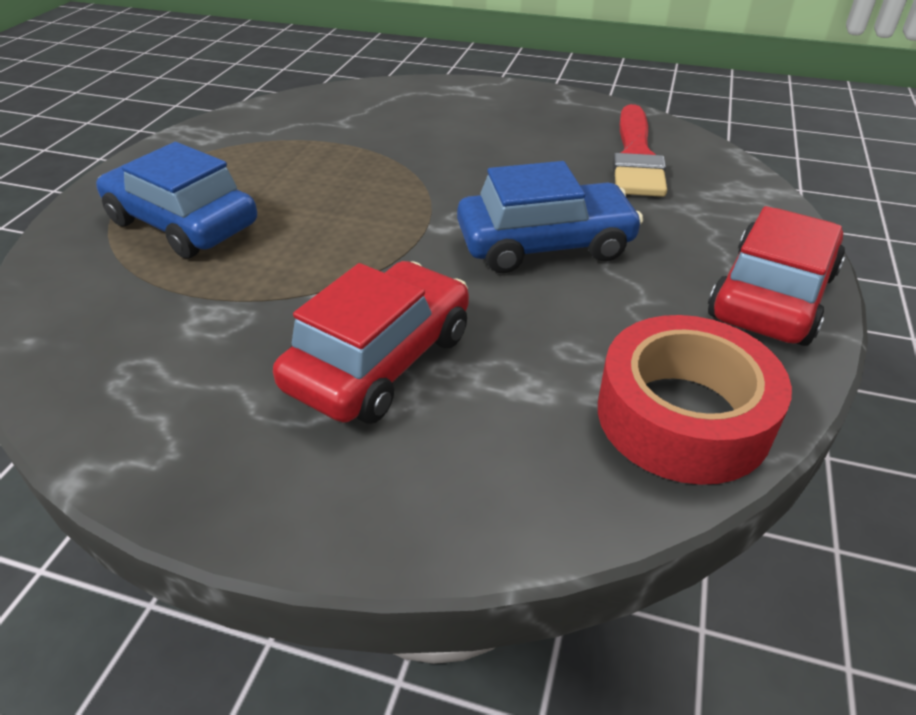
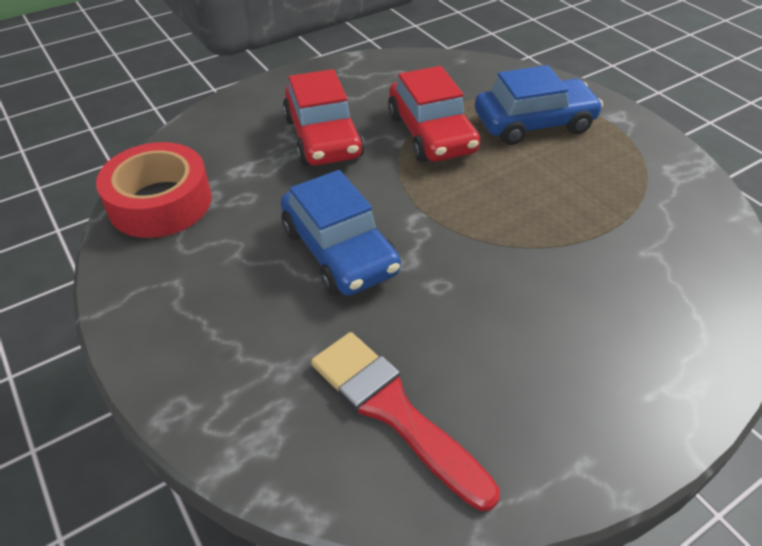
camera: 130 degrees right, 5 degrees up
(545, 244) = (339, 251): blue car -> blue car turned 60 degrees counterclockwise
(771, 295) = (157, 315): red car -> red car (431, 134)

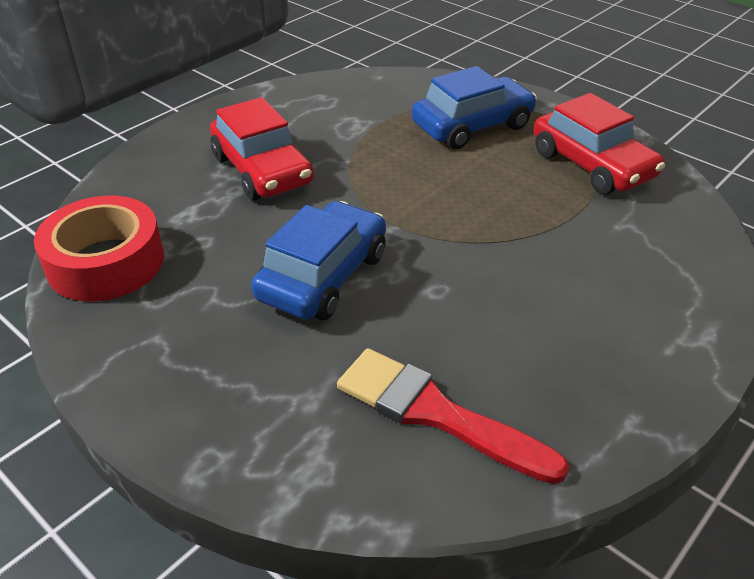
camera: 15 degrees left, 5 degrees down
(339, 251) = (323, 276): blue car -> blue car turned 105 degrees counterclockwise
(431, 134) = (374, 150): red car -> red car (592, 165)

